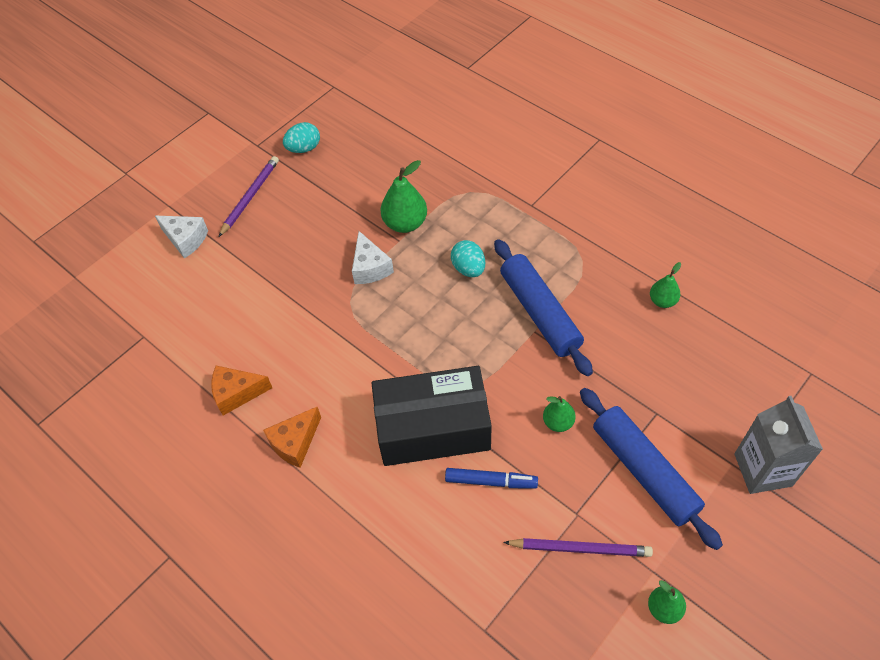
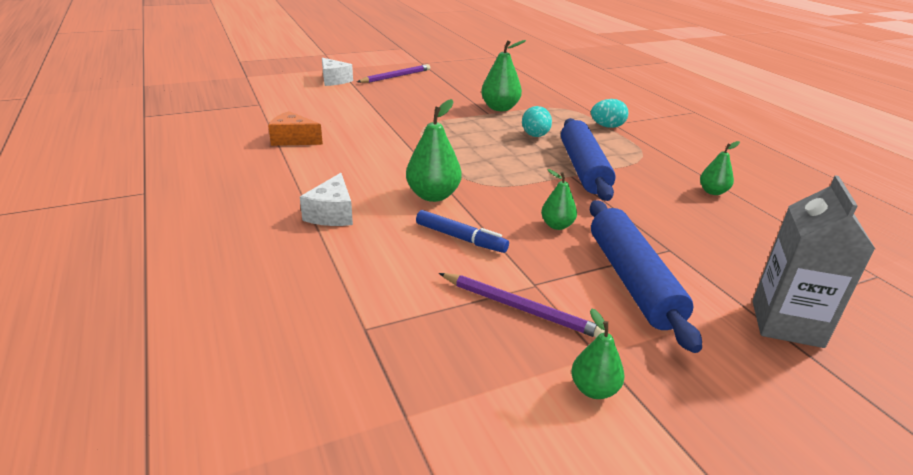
camera: 20 degrees right, 25 degrees down
(295, 443) = (309, 171): orange cheese -> none
(304, 148) = (452, 70): turquoise egg -> turquoise egg (607, 126)
(370, 267) = (454, 118): white cheese -> white cheese (332, 214)
(432, 428) = (433, 196): black box -> green pear

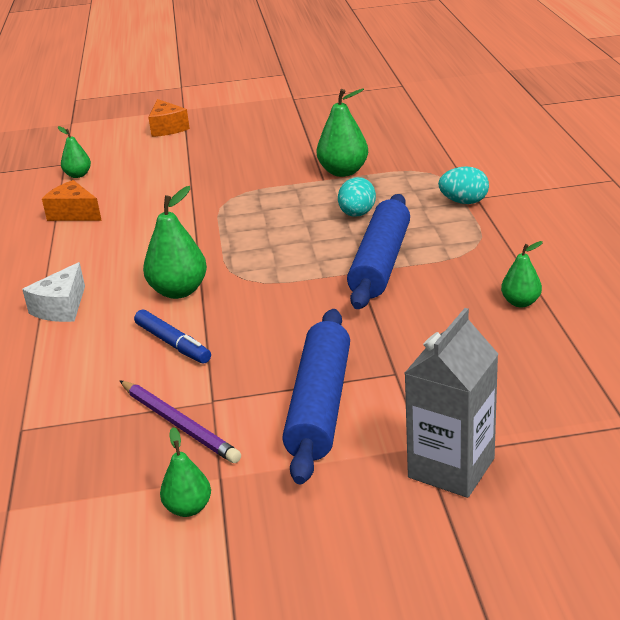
camera: 20 degrees right, 0 degrees up
(334, 80) = (167, 128): white cheese -> orange cheese
(396, 76) = (245, 122): purple pencil -> none
(557, 225) = (288, 335): green pear -> green pear (78, 175)

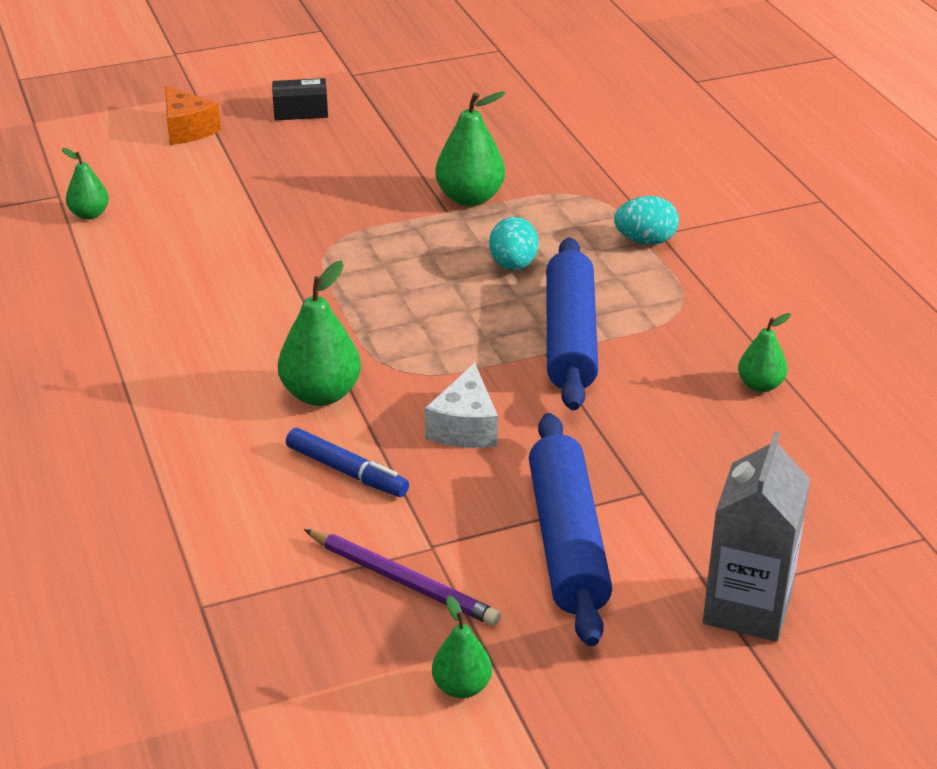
camera: 15 degrees left, 5 degrees up
(61, 307) = (169, 428): white cheese -> white cheese (465, 427)
(74, 213) = (115, 279): orange cheese -> none
(248, 119) = (300, 111): none -> black box

